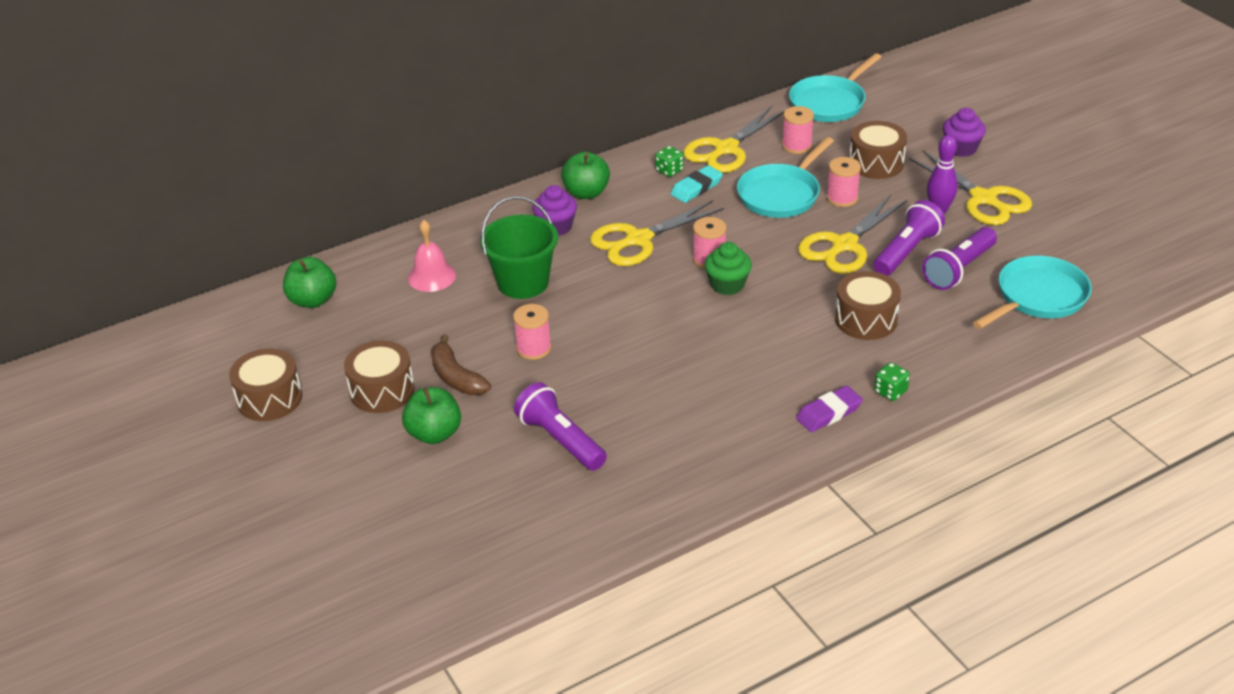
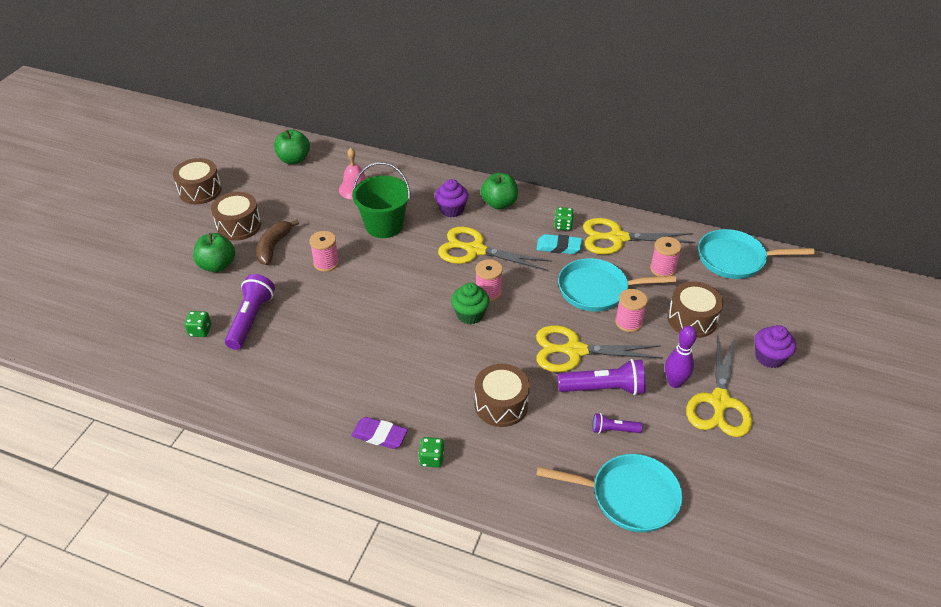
camera: 50 degrees right, 5 degrees up
(534, 487) = (200, 331): none -> green dice
(959, 269) = (613, 430): purple flashlight -> purple flashlight, size x0.54

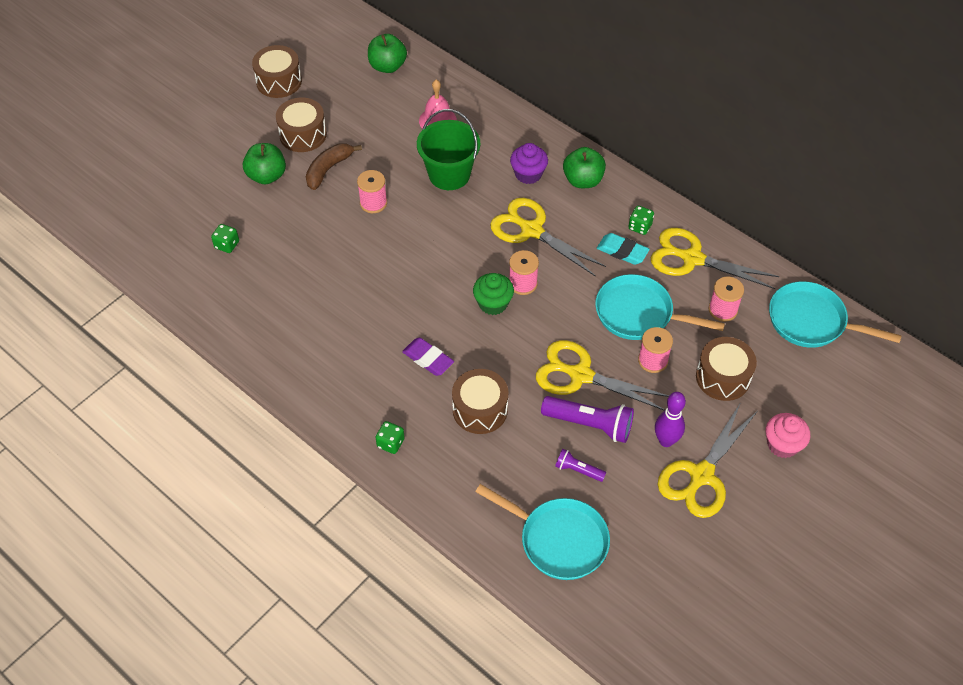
camera: 20 degrees right, 10 degrees up
(251, 319) = (278, 246): purple flashlight -> none
(379, 435) = (352, 405): purple eraser -> purple eraser (428, 359)
(769, 357) = (782, 444): purple cupcake -> pink cupcake

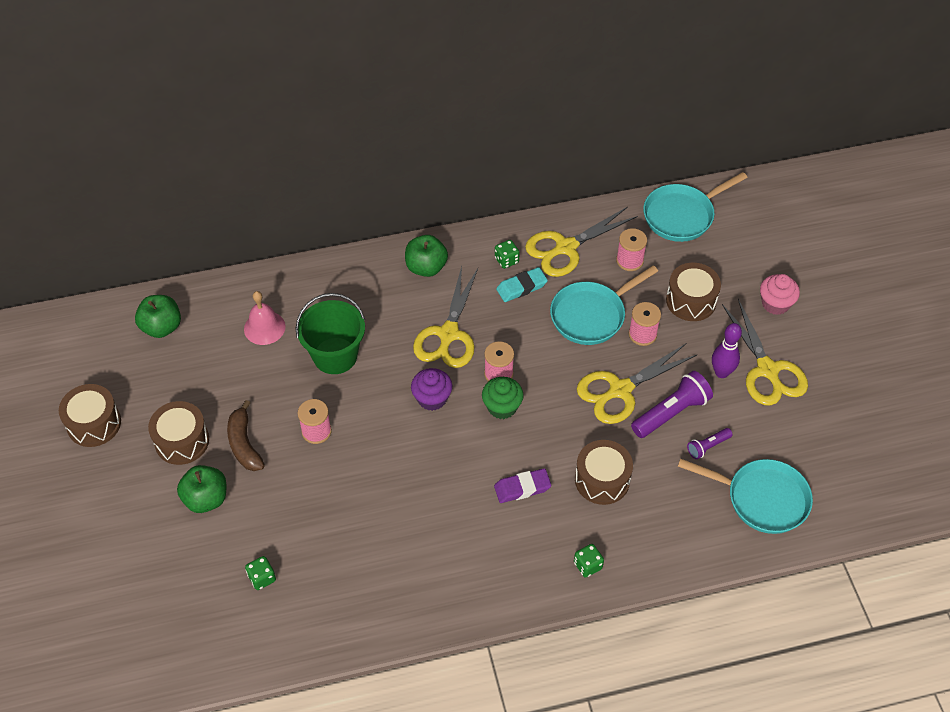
camera: 55 degrees left, 0 degrees up
(528, 174) = (386, 300): purple cupcake -> purple cupcake (432, 398)
(532, 231) = (448, 334): yellow scissors -> yellow scissors turned 60 degrees counterclockwise
(558, 540) = (761, 498): turquoise pan -> turquoise pan turned 45 degrees clockwise

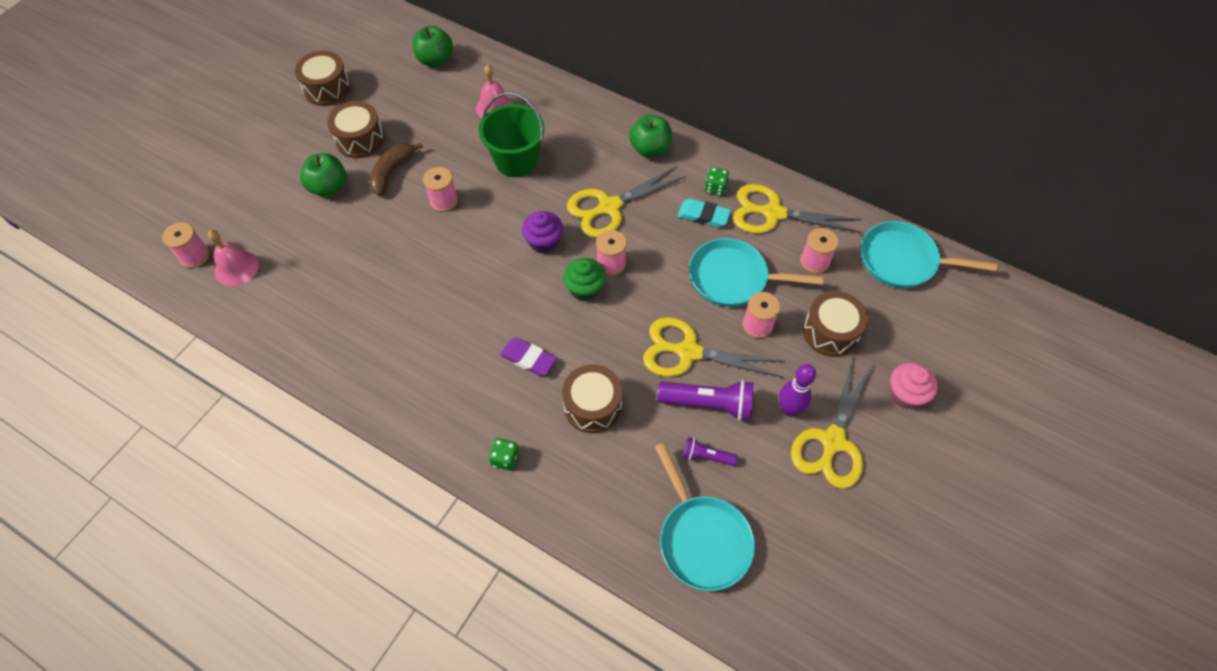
camera: 45 degrees right, 5 degrees up
(161, 646) = (194, 256): none -> pink spool
(211, 623) = (236, 268): none -> pink bell
(262, 578) = (297, 266): green dice -> none

